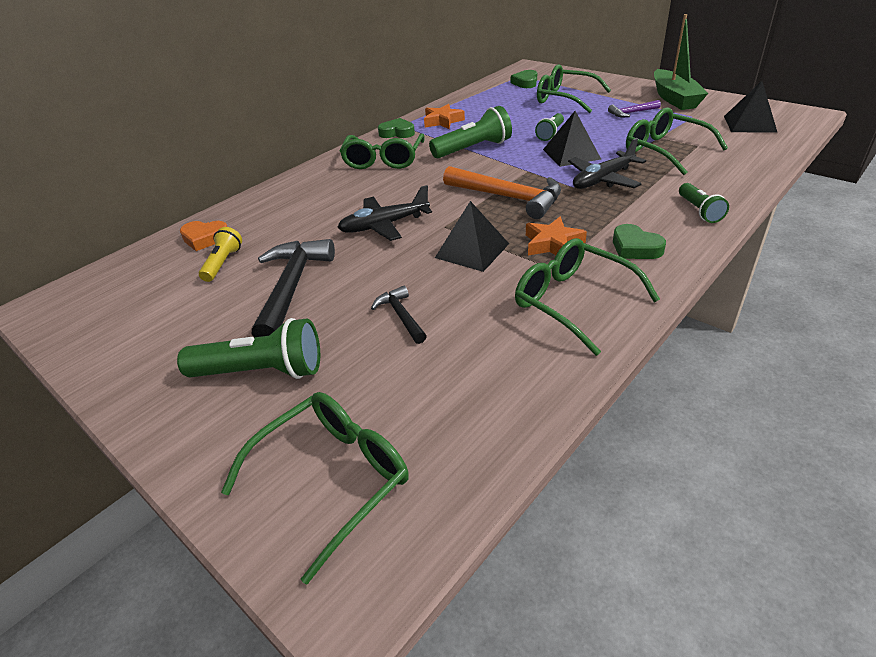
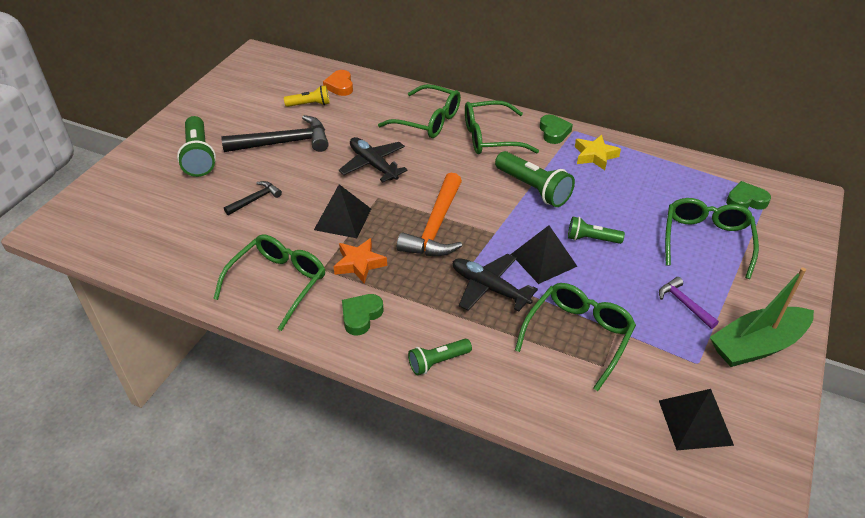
camera: 70 degrees right, 5 degrees up
(333, 478) = (116, 206): green glasses -> green glasses (428, 121)
(442, 121) = (595, 156): orange star -> yellow star

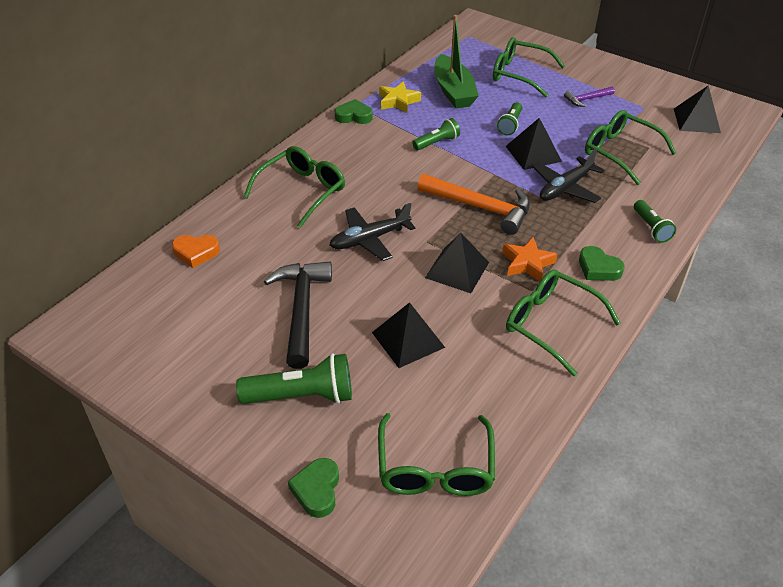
camera: 80 degrees left, 0 degrees up
(255, 199) = (408, 340): black hammer -> black pyramid
(310, 104) = (225, 282): yellow flashlight -> none
(490, 137) = (348, 154): green glasses -> green glasses (435, 468)
(533, 189) = (437, 142): green flashlight -> green flashlight, size x0.60
(745, 200) = (476, 47): green heart -> green heart (317, 490)
(757, 345) = (627, 81): green boat -> green boat (453, 91)

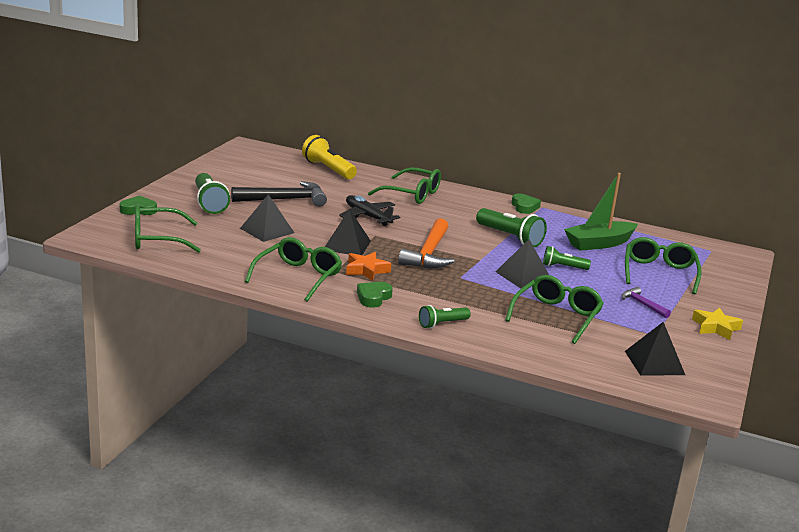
camera: 75 degrees right, 20 degrees down
(196, 252) = (328, 169): orange heart -> yellow flashlight
(398, 101) = (561, 222): yellow star -> yellow star (715, 327)
(437, 142) = (510, 237): green flashlight -> green flashlight, size x1.67
(565, 188) = (479, 288): black plane -> none

